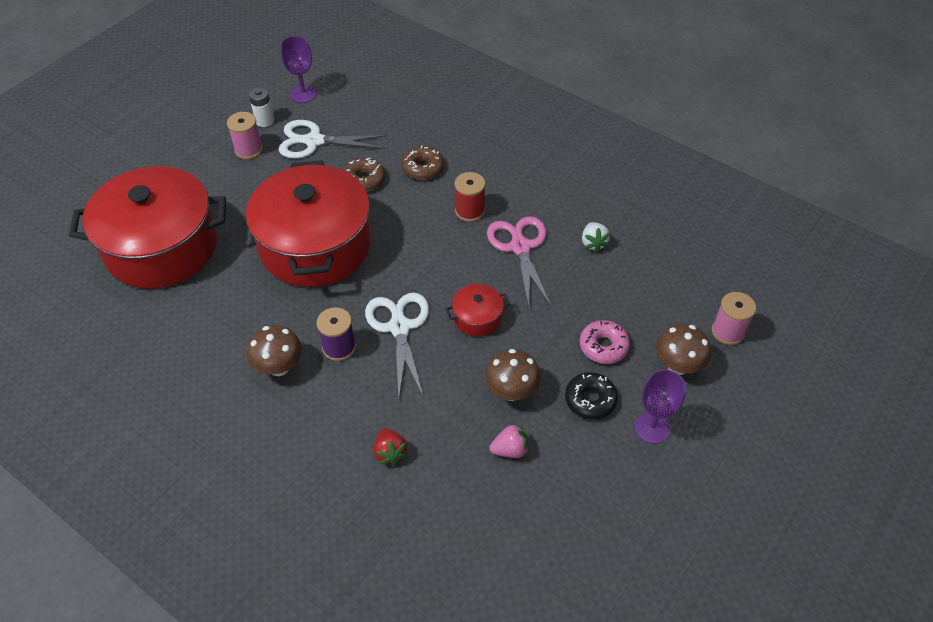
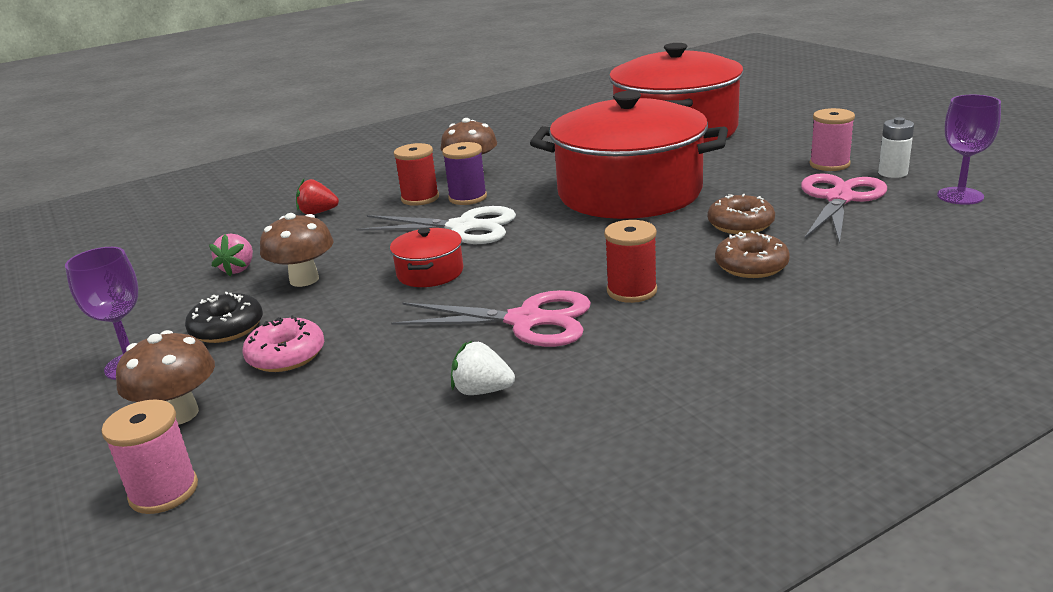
camera: 115 degrees right, 25 degrees down
(314, 141) = (839, 199): white scissors -> pink scissors
(345, 383) = (420, 198): none -> red spool

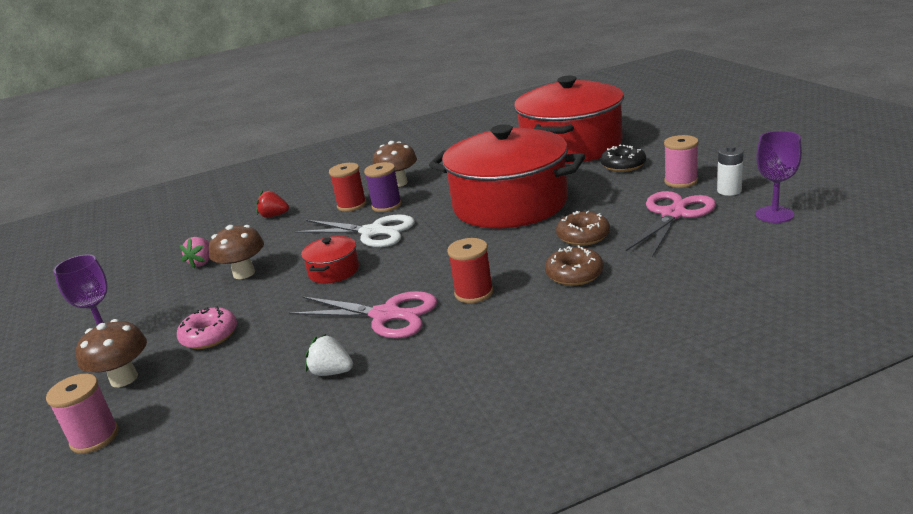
camera: 10 degrees right, 0 degrees up
(227, 328) = (178, 311): black donut -> black donut (623, 165)

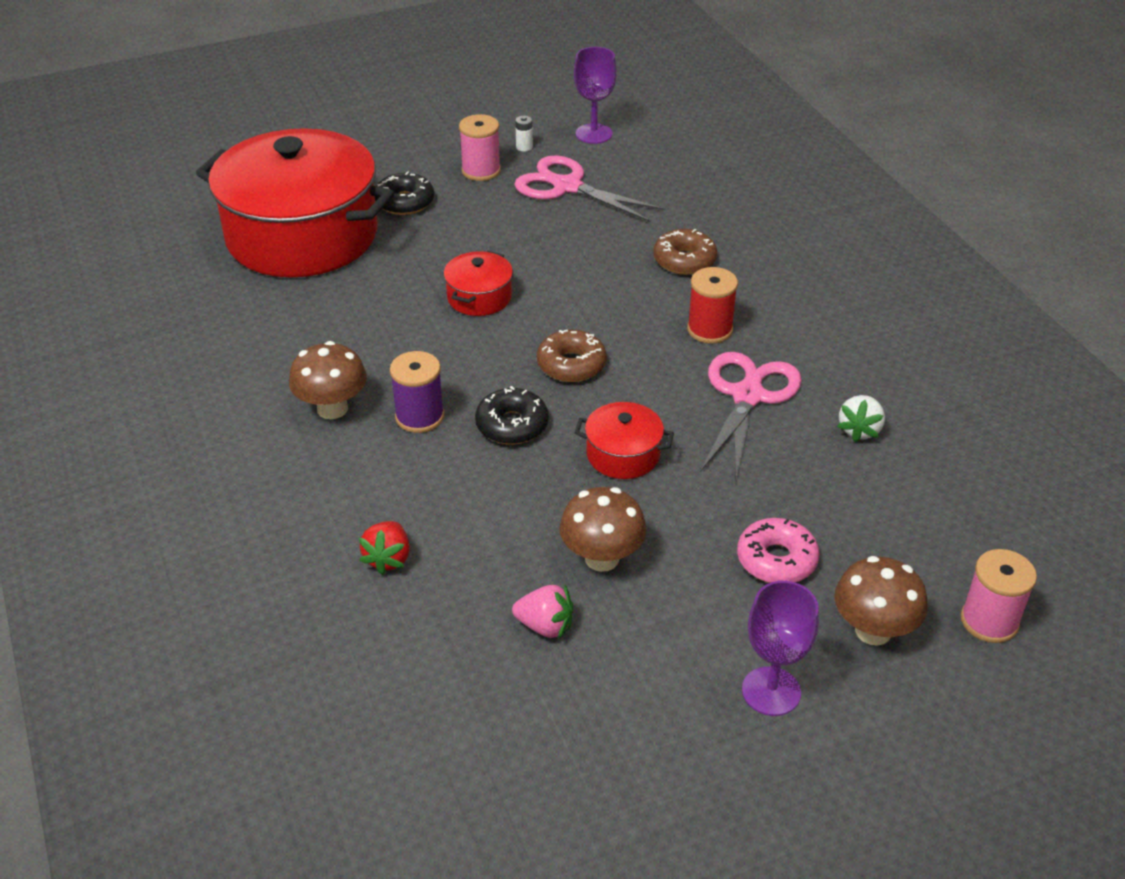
camera: 95 degrees left, 15 degrees up
(352, 205) = (395, 458): red spool -> none
(373, 232) = (512, 425): white scissors -> black donut
(510, 204) = (479, 297): red pot -> red pot, size x0.40
(583, 236) = (597, 248): brown donut -> brown donut (571, 364)
(729, 191) = (524, 147): white battery -> white battery, size x0.63

